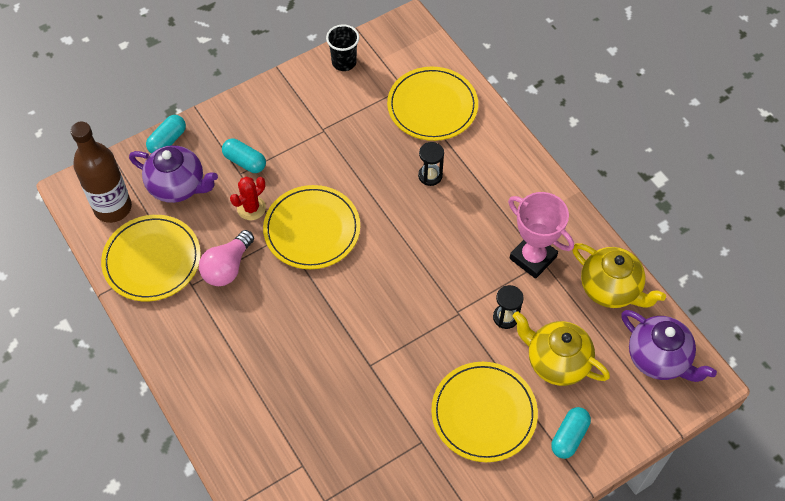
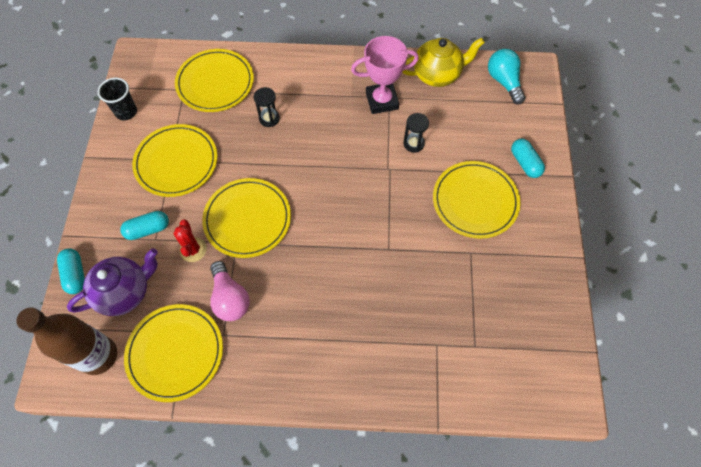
camera: 55 degrees left, 5 degrees up
(325, 136) = (176, 162): none -> yellow plate
(556, 362) = (467, 136): yellow teapot -> none
(659, 359) = (504, 82): purple teapot -> turquoise light bulb

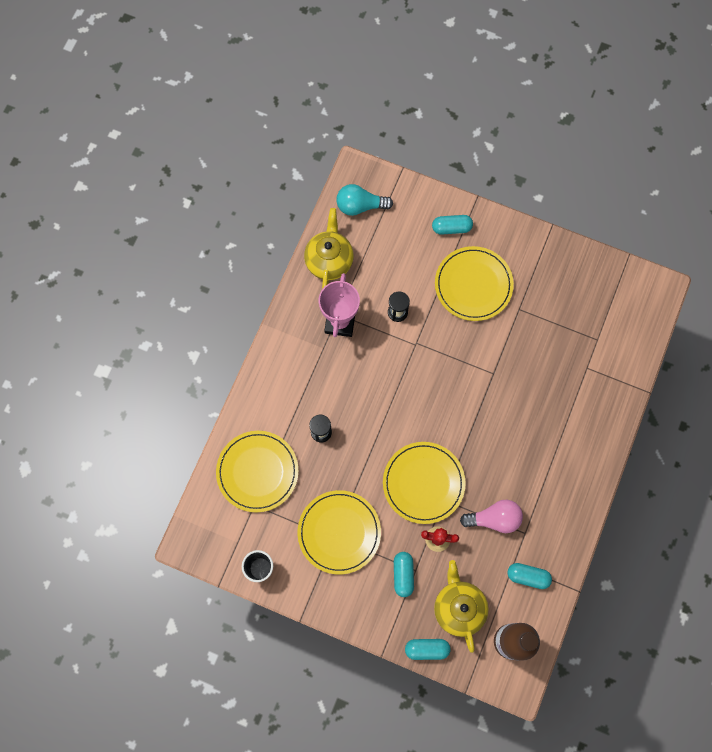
camera: 70 degrees left, 10 degrees up
(125, 292) = (458, 607): purple teapot -> yellow teapot
(175, 353) = (528, 576): yellow plate -> turquoise capsule

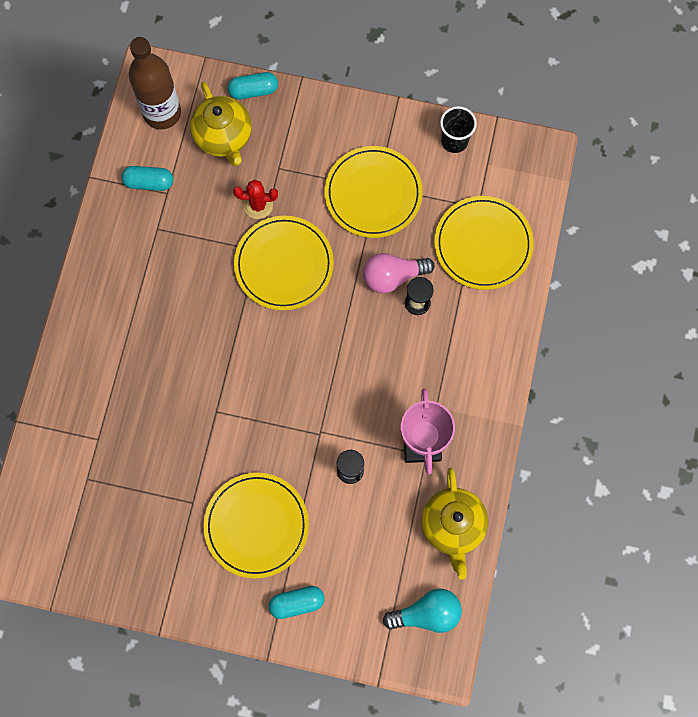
camera: 170 degrees right, 0 degrees up
(403, 575) = (291, 161): turquoise capsule -> none
(494, 519) = (194, 238): pink light bulb -> pink light bulb (393, 276)

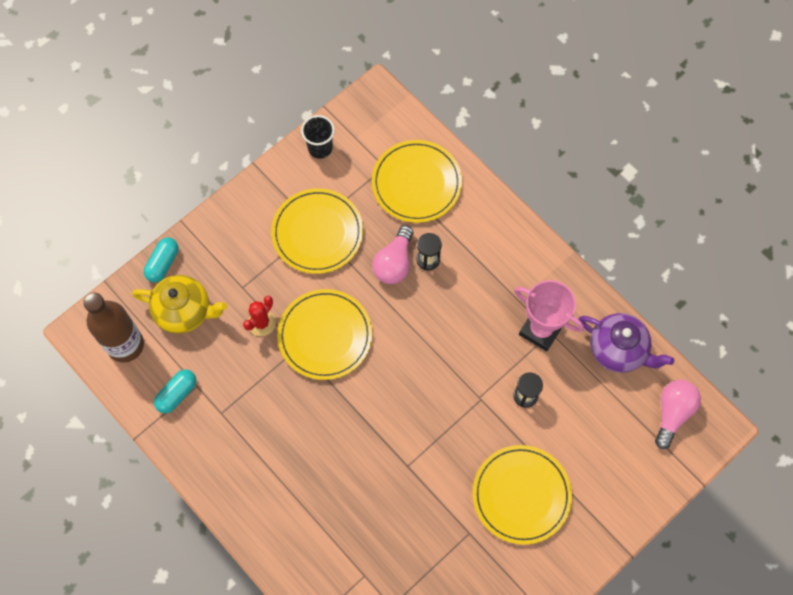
camera: 55 degrees left, 5 degrees down
(297, 603) = (602, 504): turquoise capsule -> none
(427, 613) = (672, 413): turquoise light bulb -> pink light bulb
(453, 526) = (618, 350): yellow teapot -> purple teapot

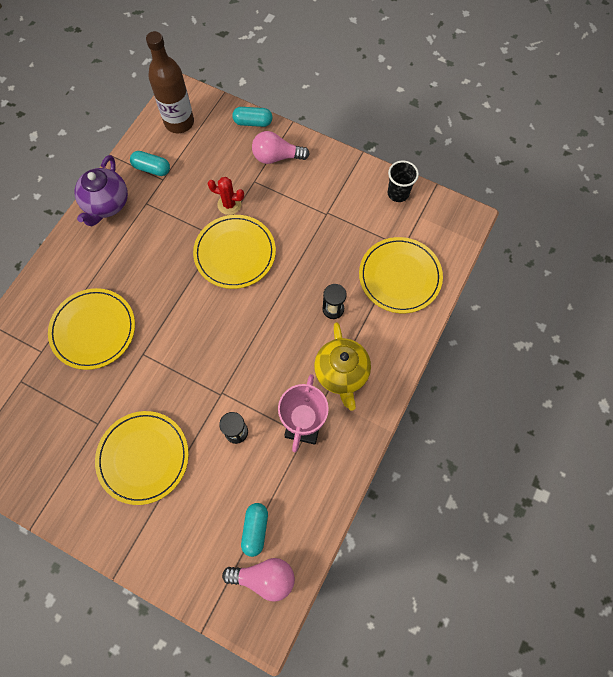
camera: 70 degrees right, 0 degrees up
(184, 311) = (219, 150): yellow teapot -> yellow teapot (341, 374)
(317, 232) = (322, 217): yellow plate -> yellow plate (93, 330)
(394, 263) = (319, 283): pink light bulb -> pink light bulb (276, 157)
(618, 350) = (309, 504): purple teapot -> purple teapot (106, 204)
(626, 407) = (255, 529): none -> turquoise capsule

